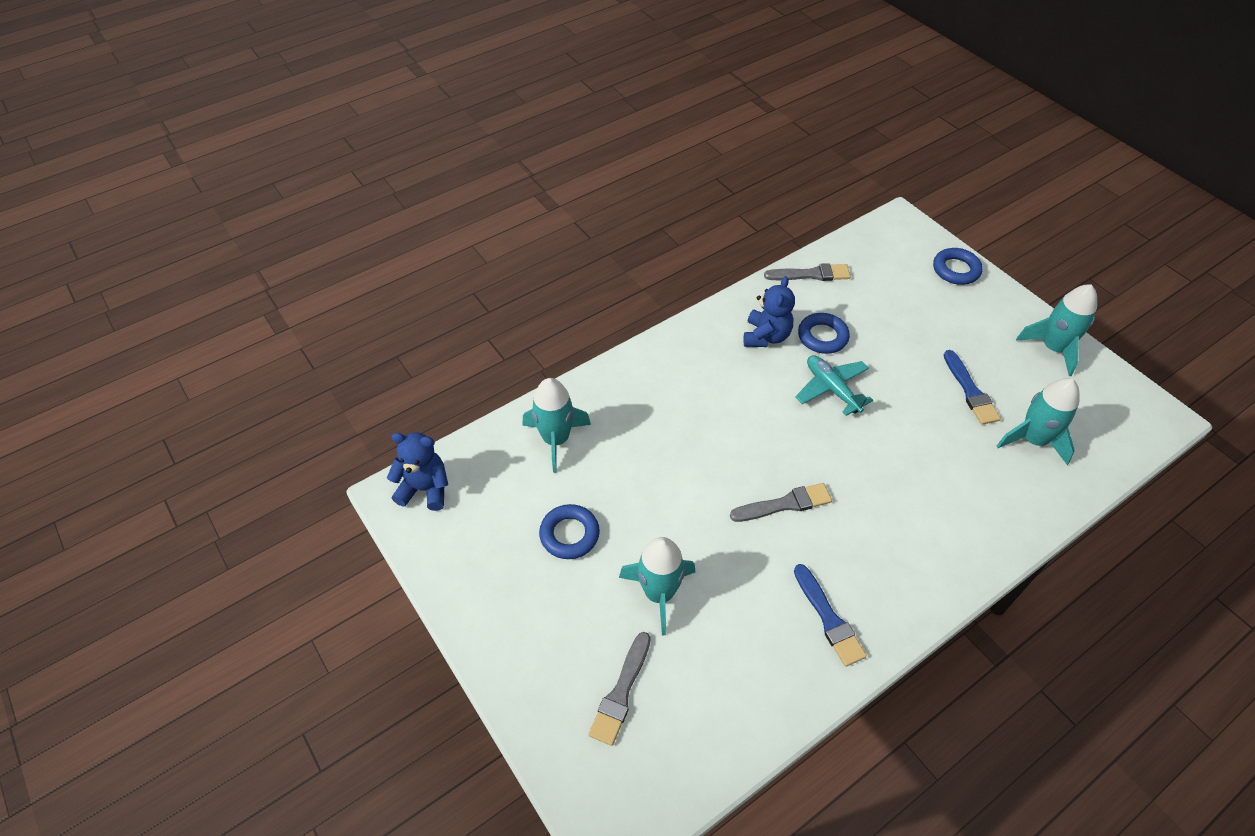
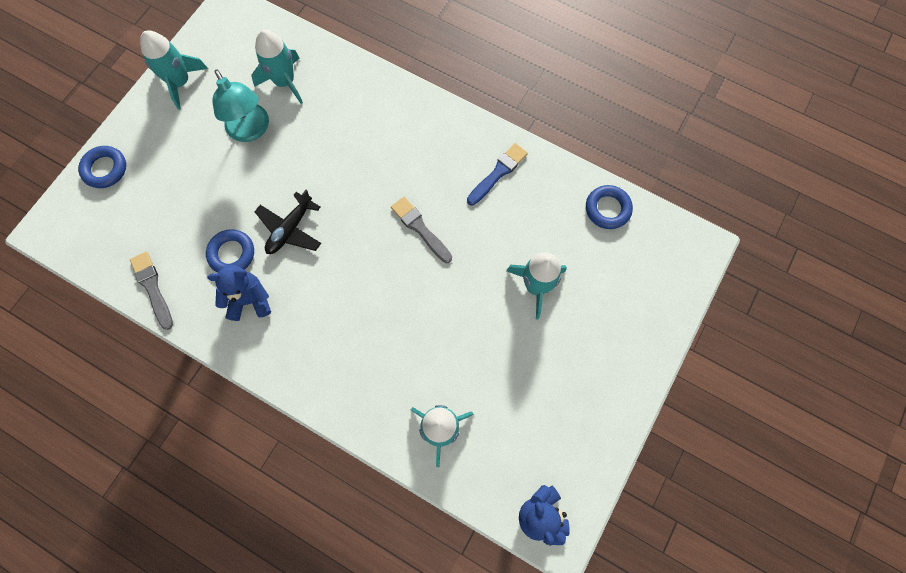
camera: 115 degrees left, 20 degrees up
(569, 534) = (522, 372): blue ring -> blue ring (607, 209)
(621, 692) = (617, 280): grey brush -> none
(831, 389) = (290, 229): turquoise plane -> black plane
(970, 391) = (251, 130): blue brush -> turquoise lamp

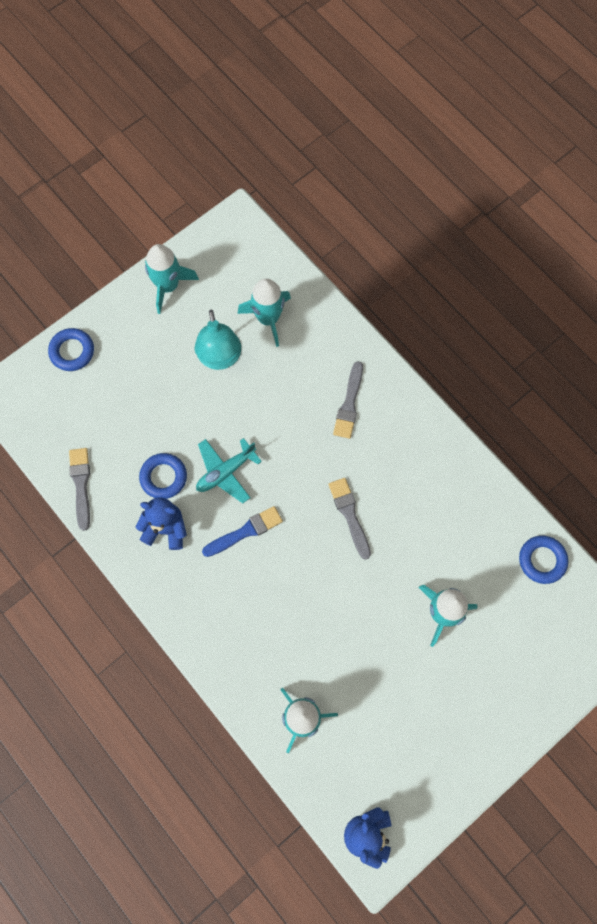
camera: 20 degrees right, 0 degrees up
(290, 229) = (225, 472): black plane -> turquoise plane
(385, 131) = (349, 404): none -> grey brush
(498, 173) = (445, 485): blue brush -> blue brush (245, 531)

